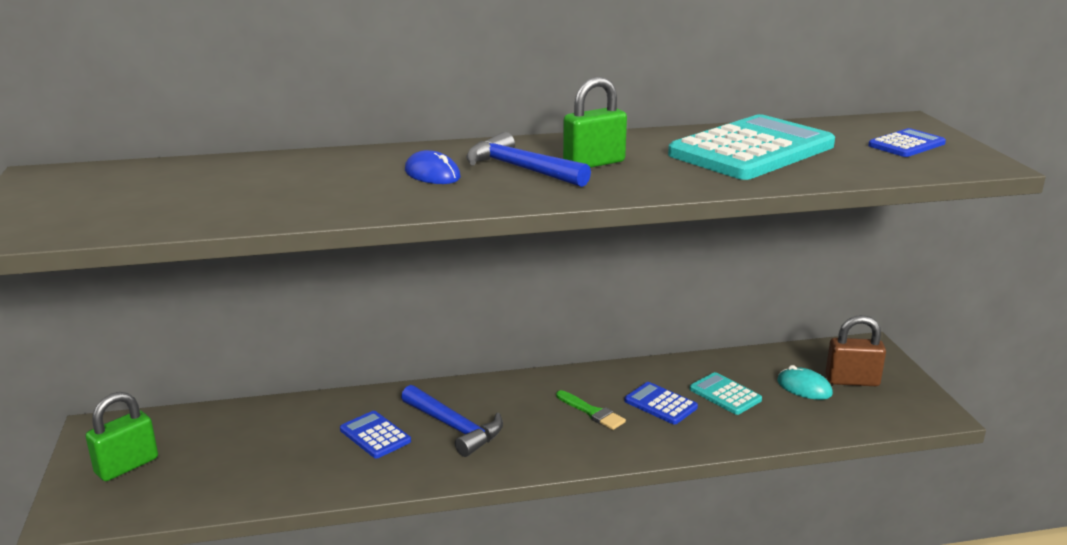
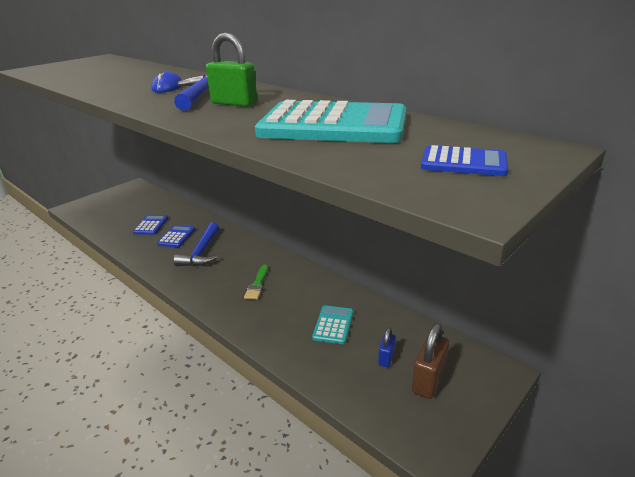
camera: 55 degrees right, 5 degrees up
(127, 466) = (112, 201): green padlock -> none
(660, 404) = (292, 304): blue calculator -> blue calculator (151, 225)
(804, 387) = (386, 358): turquoise mouse -> blue padlock
(852, 381) = (428, 380): brown padlock -> brown padlock turned 60 degrees clockwise

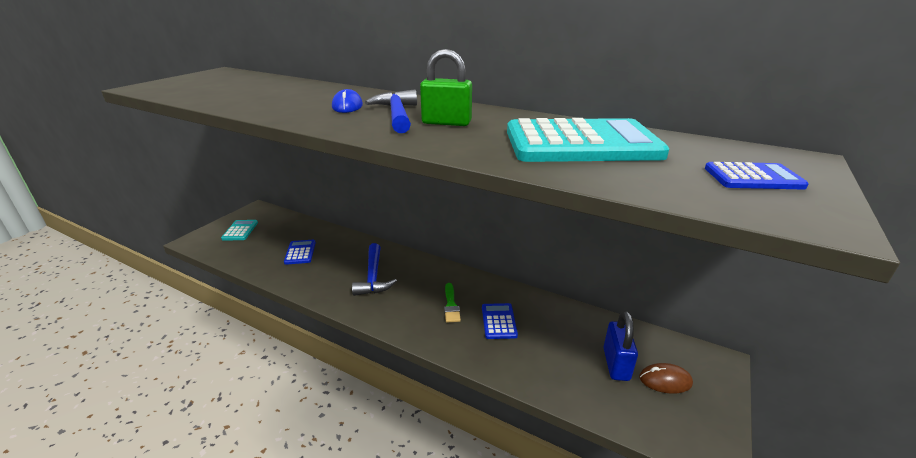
camera: 15 degrees left, 0 degrees up
(176, 237) = (336, 262): blue calculator -> blue calculator (498, 321)
(333, 325) = (548, 338): turquoise calculator -> turquoise calculator (240, 230)
(386, 358) = (616, 364): blue padlock -> blue padlock, size x1.76
(428, 380) = (665, 380): brown padlock -> brown mouse

